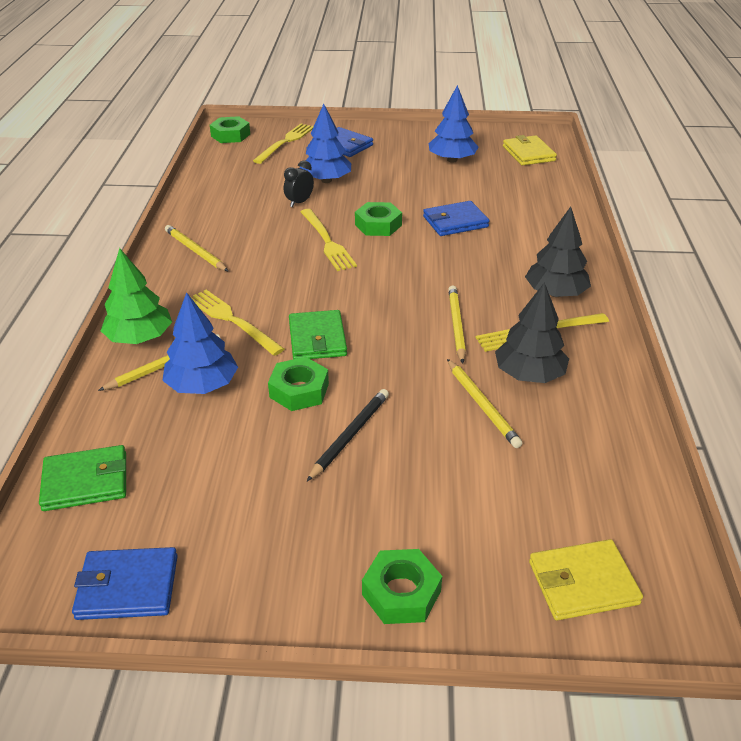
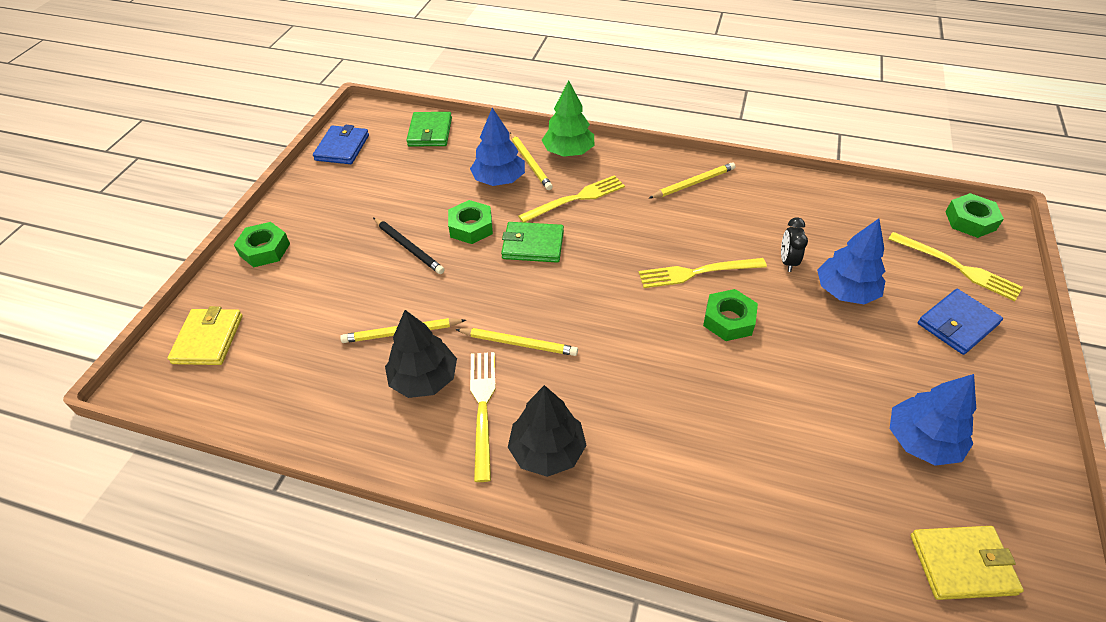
camera: 105 degrees right, 10 degrees up
(299, 202) = (787, 261): black clock -> black clock turned 135 degrees counterclockwise
(455, 222) = (729, 396): blue wallet -> none

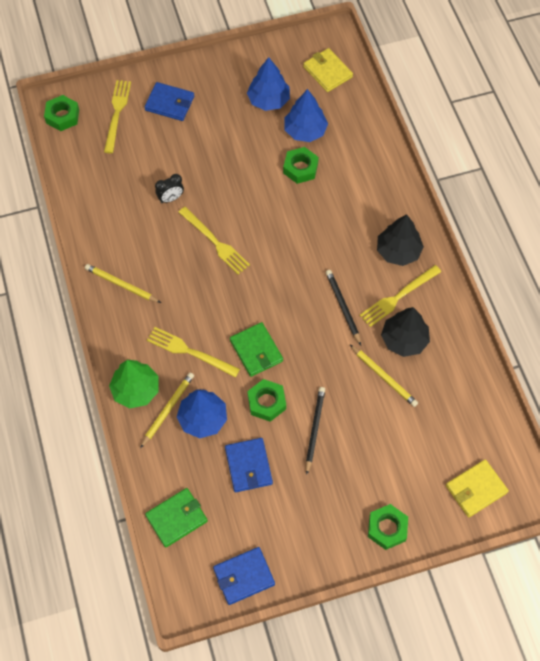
camera: 125 degrees left, 15 degrees up
(425, 189) = (248, 466): none -> blue wallet
(518, 343) = (343, 307): yellow pencil -> black pencil
(728, 320) = (245, 209): green nut -> green nut (300, 168)
(845, 291) = (178, 161): blue tree -> blue tree (305, 131)

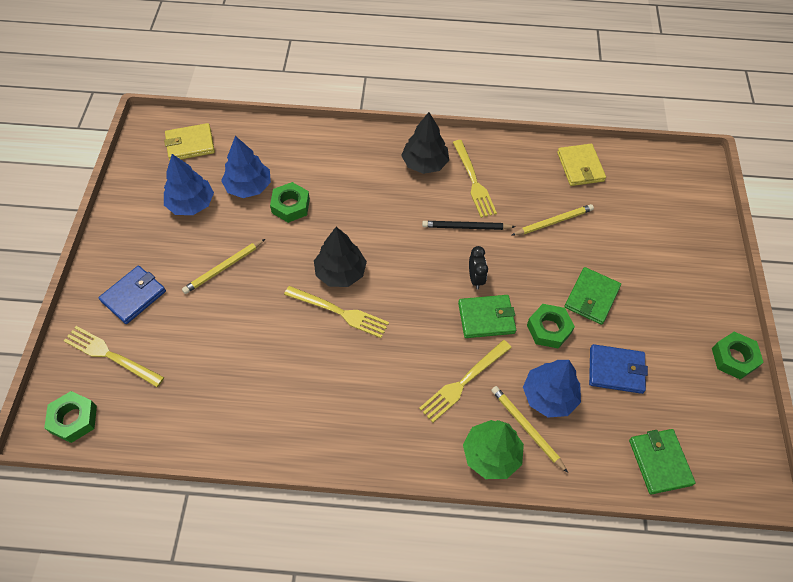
camera: 70 degrees left, 5 degrees down
(121, 285) = (348, 426): yellow pencil -> yellow pencil (224, 267)
(171, 198) = (261, 337): black clock -> black clock (475, 278)
(215, 242) = (339, 312): yellow fork -> yellow fork turned 45 degrees clockwise
(244, 576) = (738, 416): blue wallet -> none
(314, 429) = (591, 297): black pencil -> green wallet
(387, 528) = (709, 275): green nut -> green nut (734, 358)
(404, 340) = (520, 193): black tree -> black tree (340, 272)
(476, 489) = (685, 196): yellow wallet -> yellow wallet (580, 167)

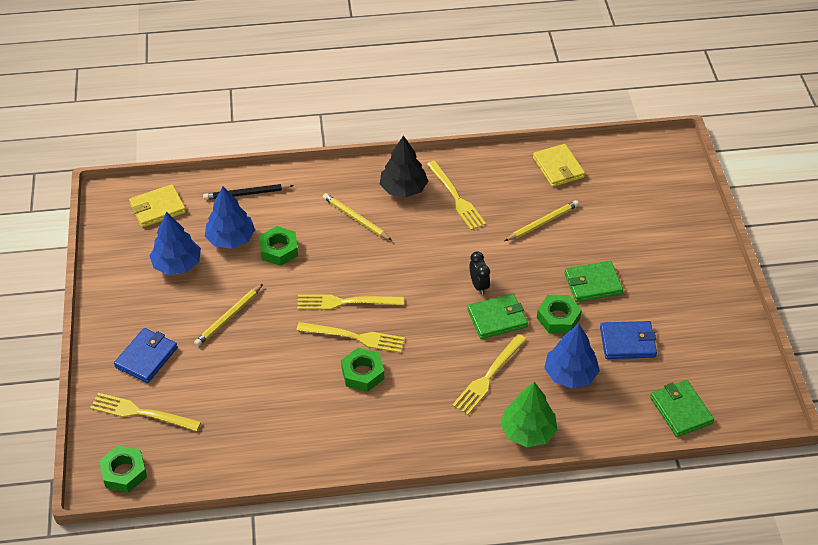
camera: 10 degrees left, 10 degrees down
(340, 272) = (346, 302): black tree -> yellow fork
(466, 227) = (459, 241): black pencil -> black pencil (247, 194)
(527, 428) = (555, 404): yellow pencil -> yellow pencil (356, 219)
(591, 297) = (593, 284): green wallet -> green wallet turned 60 degrees clockwise
(734, 358) = (733, 313): green nut -> green nut (362, 373)

